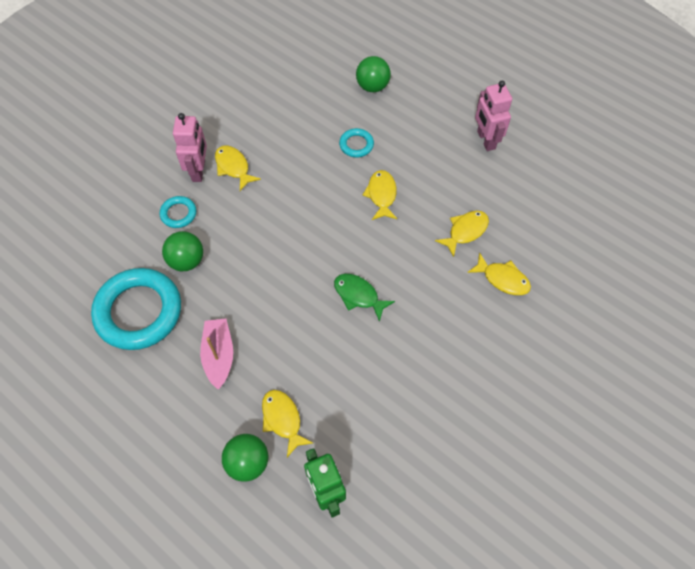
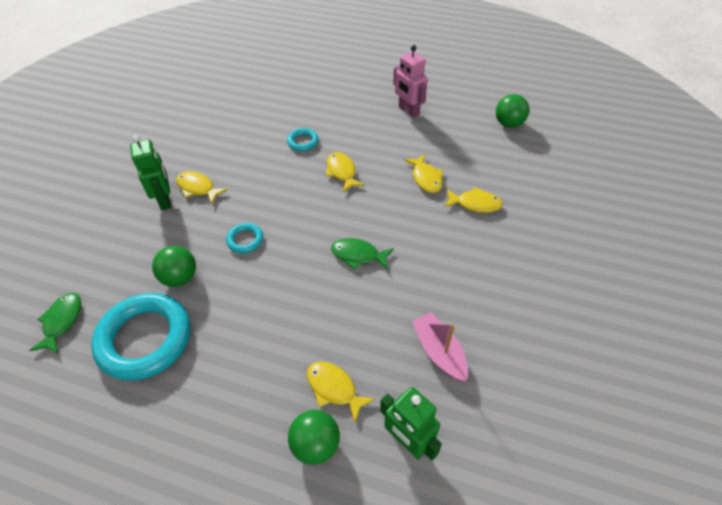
camera: 20 degrees left, 10 degrees down
(75, 269) = (62, 321): none -> green fish
(178, 214) = (157, 240): turquoise ring -> turquoise ring (245, 240)
(199, 171) = (165, 200): pink robot -> green robot
(219, 355) = (245, 351): pink boat -> pink boat (439, 351)
(372, 86) = (298, 98): green ball -> green ball (508, 124)
(465, 231) = (426, 178): yellow fish -> yellow fish turned 135 degrees clockwise

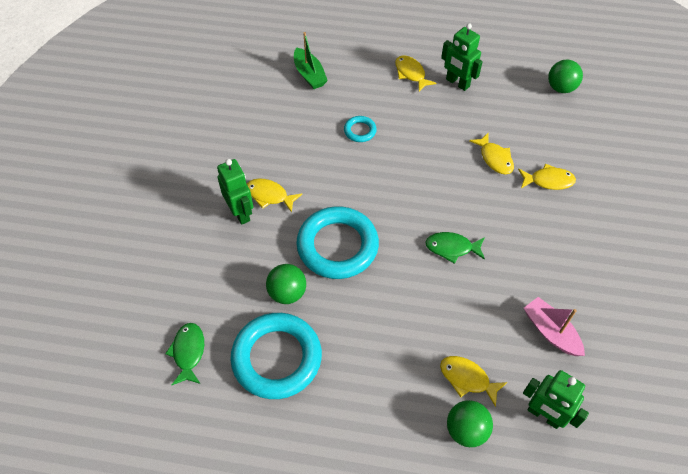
camera: 10 degrees left, 5 degrees up
(245, 240) = (337, 246): turquoise ring -> turquoise ring, size x2.23
(273, 92) = (309, 74): none -> green boat
(342, 172) = (410, 161): yellow fish -> yellow fish (411, 73)
(408, 111) = (457, 83): pink robot -> green robot

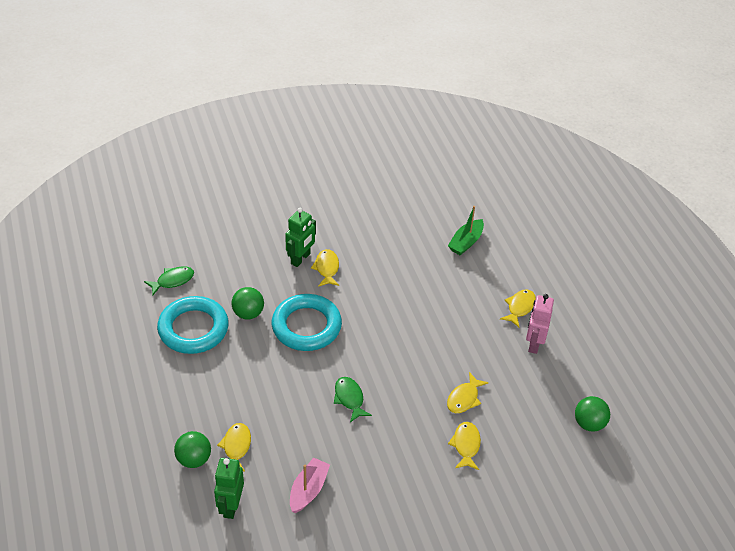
camera: 60 degrees right, 10 degrees down
(360, 131) = (429, 297): turquoise ring -> none
(457, 83) = (534, 343): green robot -> pink robot
(548, 181) = (466, 445): yellow fish -> yellow fish turned 150 degrees counterclockwise

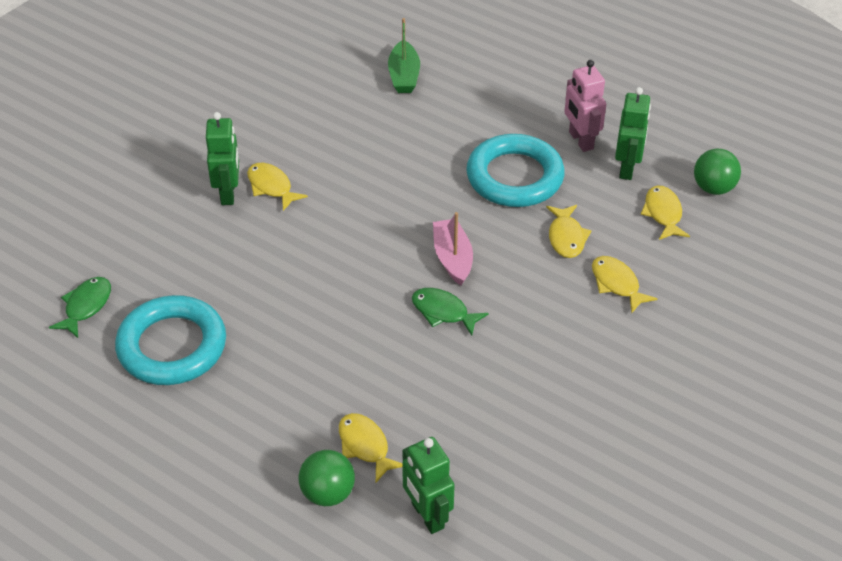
camera: 35 degrees left, 0 degrees up
(248, 313) = (225, 289): green ball -> none
(306, 326) = (312, 263): turquoise ring -> turquoise ring (514, 177)
(308, 490) = (498, 439): pink boat -> pink boat (452, 258)
(519, 307) = (529, 112): yellow fish -> yellow fish (663, 213)
(546, 378) = (627, 168): none -> green robot

